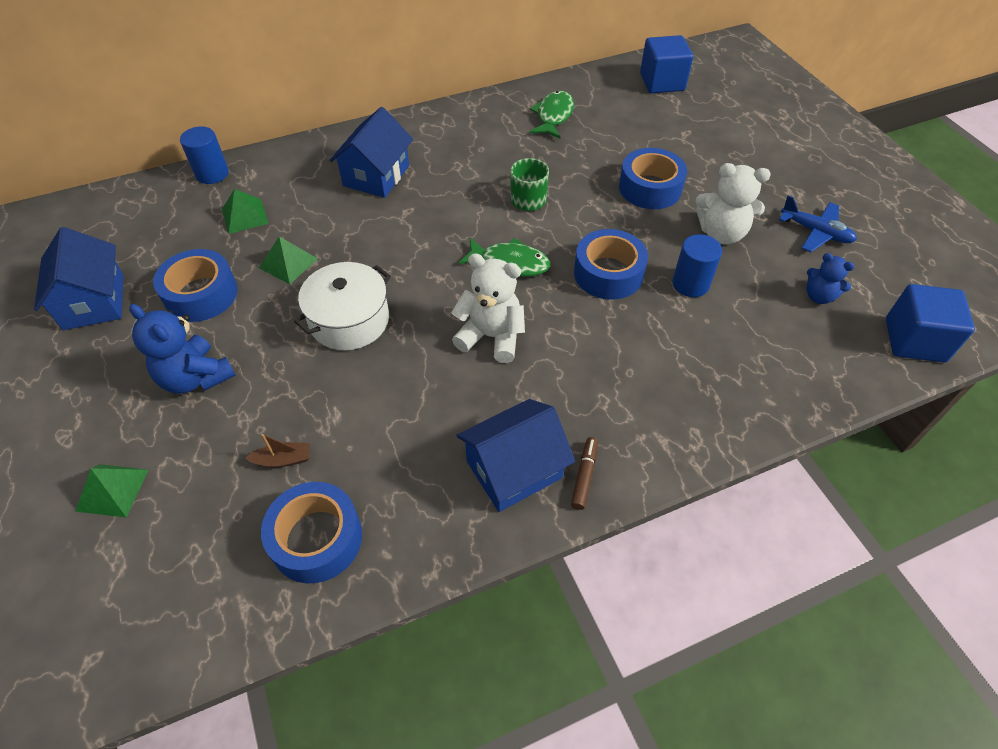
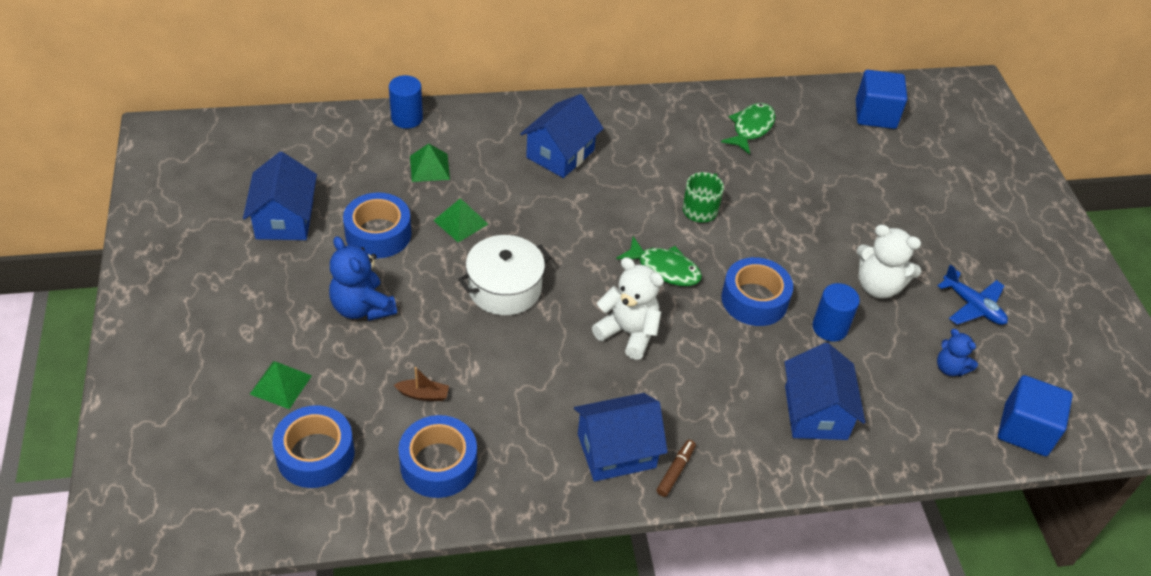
camera: 10 degrees right, 5 degrees down
(650, 188) = (823, 225): blue tape -> blue tape (315, 454)
(707, 374) = (815, 412): none -> blue house

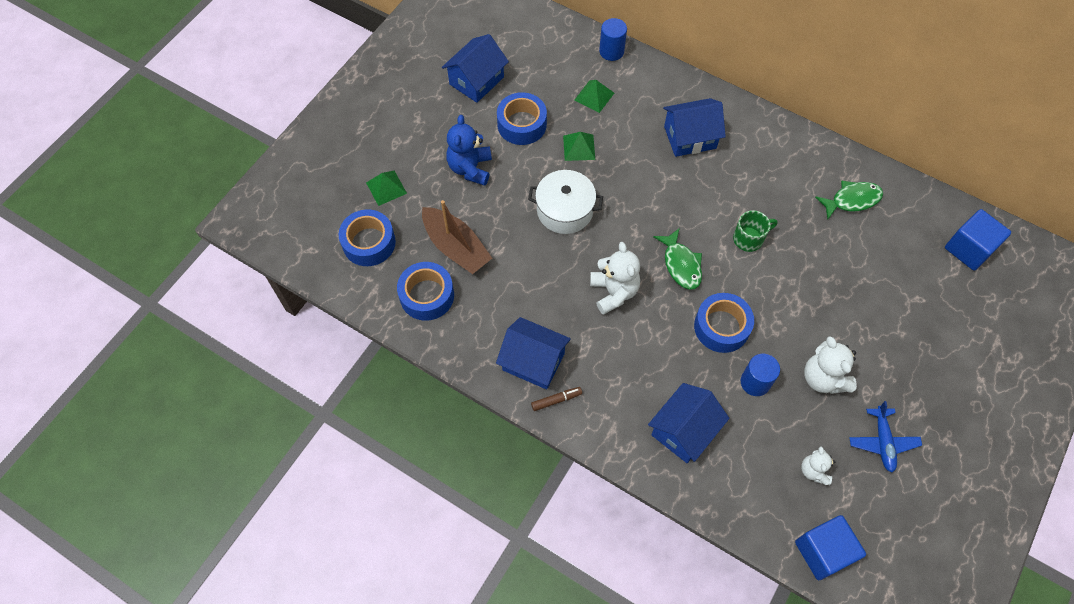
camera: 45 degrees right, 15 degrees up
(423, 394) = (456, 247): brown boat -> brown boat, size x2.31
(950, 368) = (814, 471): blue teddy bear -> white teddy bear

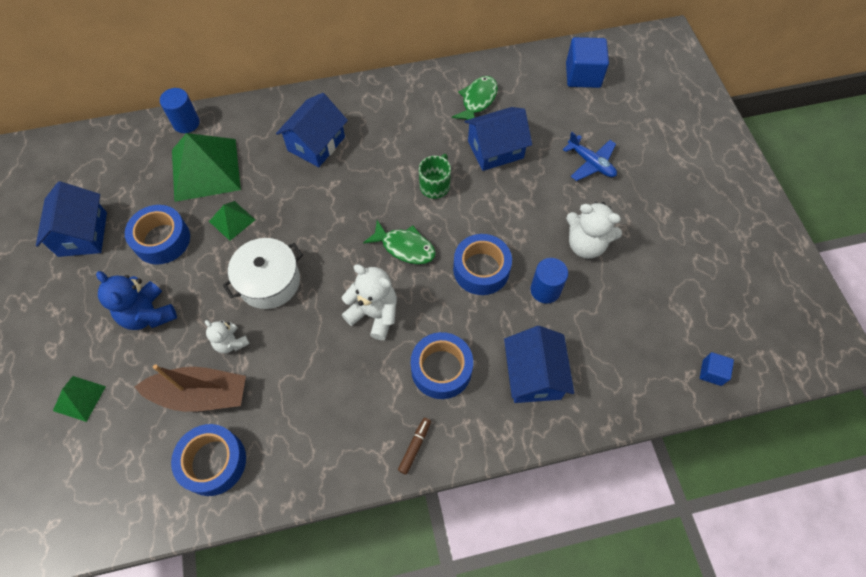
camera: 45 degrees left, 0 degrees up
(369, 243) = (109, 464): blue tape -> blue tape (441, 369)
(533, 361) = (364, 432): blue house -> blue house (495, 150)
(594, 96) = (205, 169): green pyramid -> green pyramid, size x2.02
(814, 471) = (647, 318): white teddy bear -> white teddy bear (231, 343)
(823, 552) = (712, 372): blue cube -> blue cube, size x0.53
(882, 442) = (666, 255): blue plane -> blue plane (591, 163)

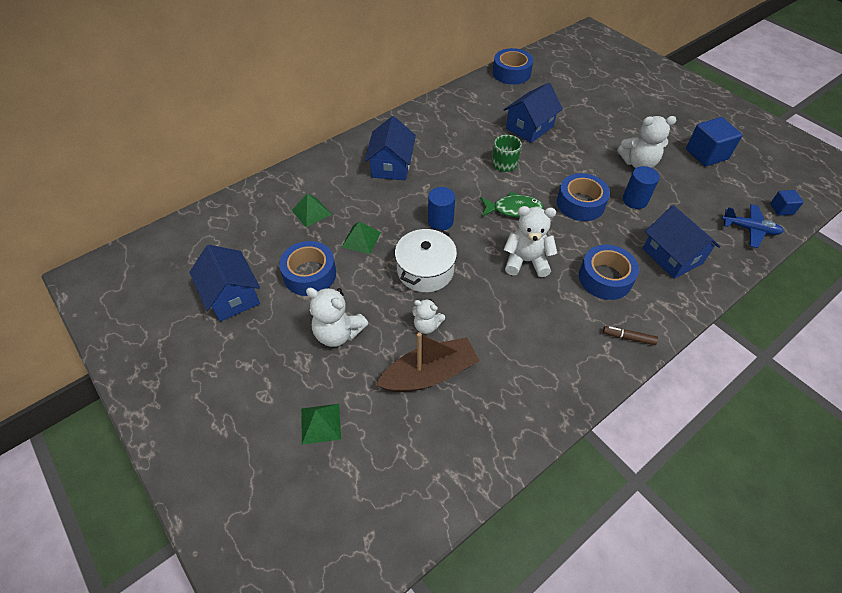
camera: 25 degrees left, 10 degrees down
(148, 314) = (338, 333): blue teddy bear -> white teddy bear
(186, 123) = (270, 186): blue cylinder -> blue cylinder (440, 221)
(205, 169) = (311, 212): green pyramid -> green pyramid, size x0.49
(213, 462) = (479, 420): blue tape -> blue tape (511, 73)
(415, 446) = (628, 338): brown marker -> brown marker turned 75 degrees counterclockwise
(477, 100) = (492, 102): green fish -> none
(583, 75) = (553, 67): blue cube -> blue cube (706, 154)
(591, 163) = (601, 115): blue plane -> blue plane (749, 229)

